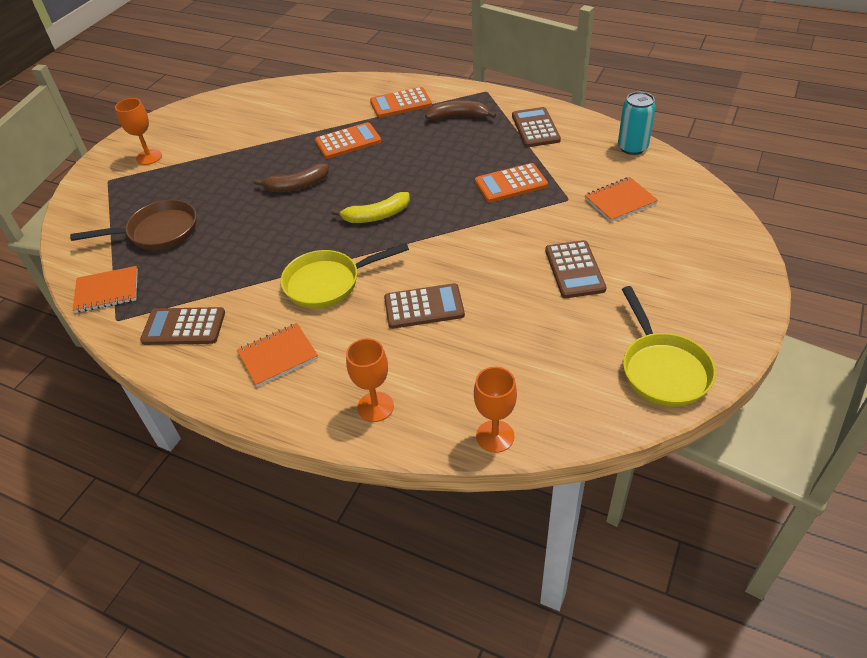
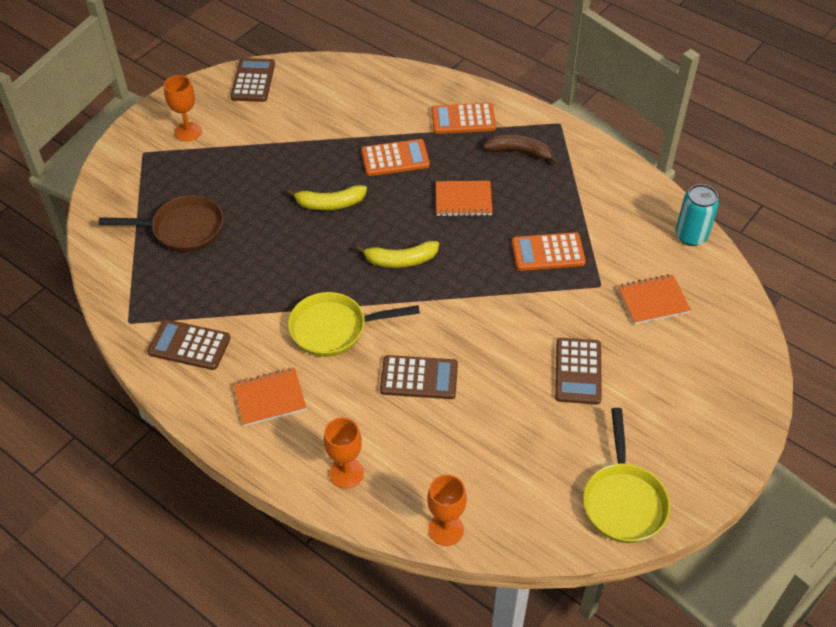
camera: 10 degrees right, 5 degrees up
(107, 291) = (124, 287): orange notebook -> orange notebook (463, 200)
(297, 186) = (330, 204): brown banana -> yellow banana
(535, 128) = (597, 186): brown calculator -> brown calculator (253, 81)

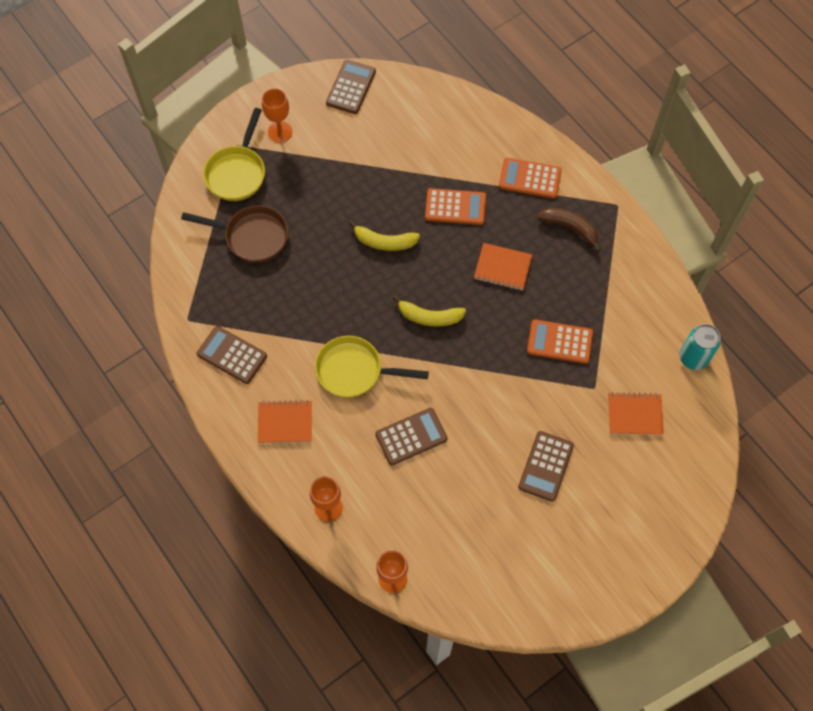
camera: 15 degrees right, 15 degrees up
(419, 378) = (411, 437): brown calculator -> brown calculator turned 45 degrees counterclockwise
(623, 500) = (542, 593): yellow pan -> yellow pan (237, 172)

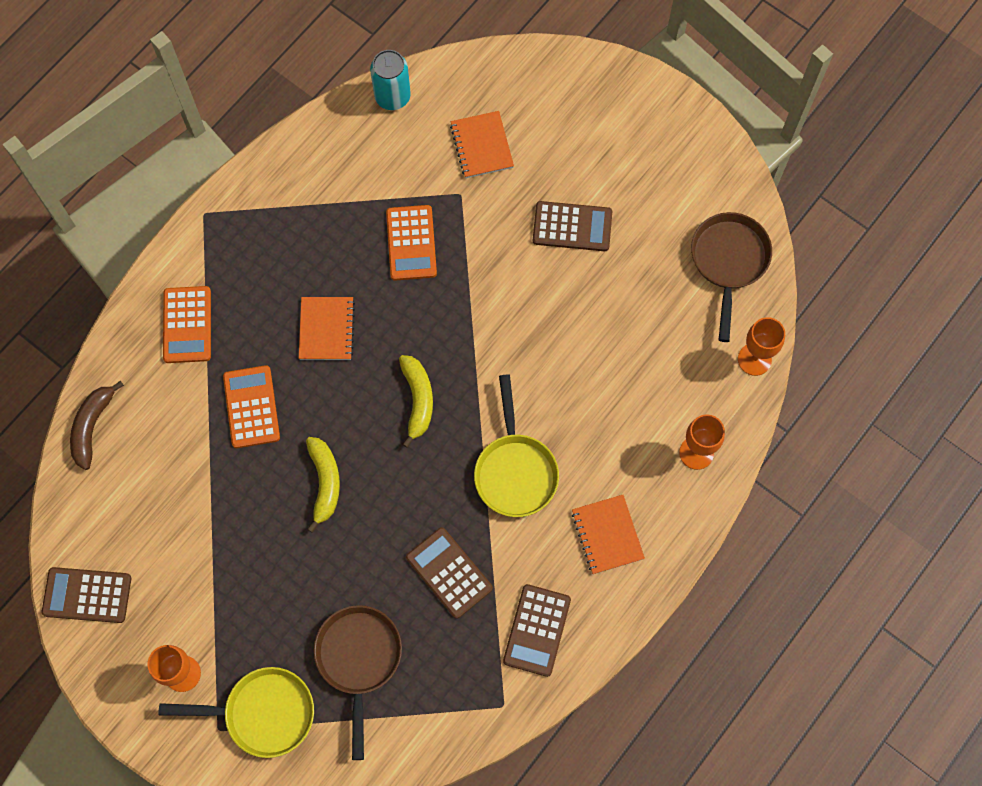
camera: 105 degrees left, 5 degrees up
(411, 437) = (581, 382): brown calculator -> brown calculator (449, 573)
(484, 584) = (728, 262): none -> brown pan
(570, 228) = (250, 262): brown banana -> brown banana (92, 427)

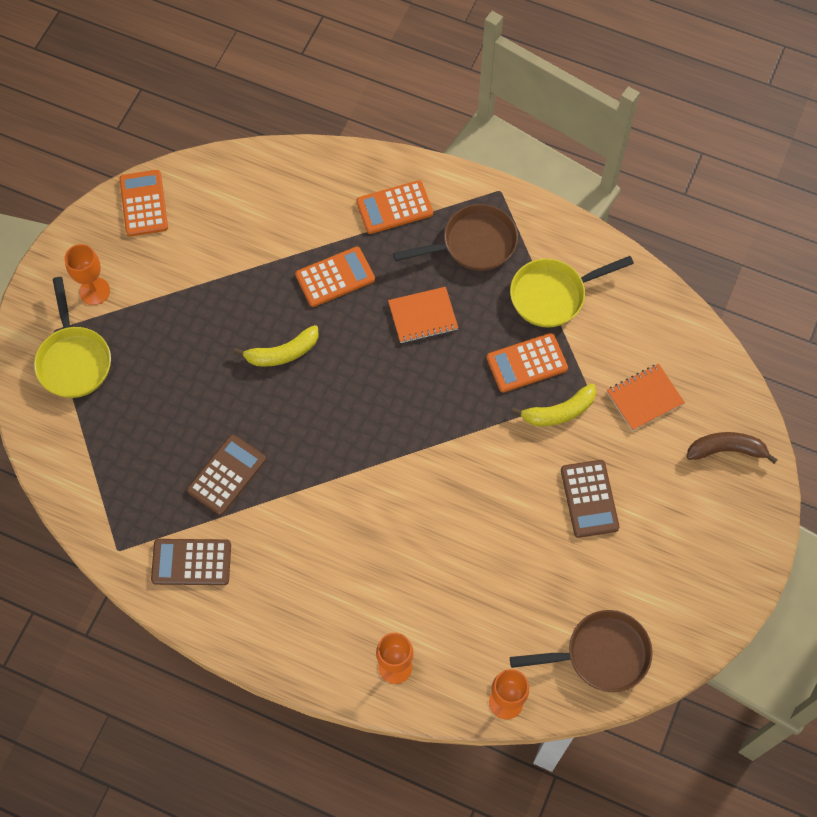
camera: 75 degrees right, 5 degrees down
(87, 595) = (144, 203): brown calculator -> orange calculator
(92, 427) = (285, 165): brown banana -> brown banana (726, 450)
(359, 660) = (134, 422): brown pan -> brown pan (473, 244)
(392, 97) = (666, 309): turquoise can -> none
(417, 400) = (378, 408): yellow banana -> yellow banana (559, 412)
(515, 471) = (334, 507): yellow pan -> yellow pan (553, 295)
(607, 535) = (294, 603): orange notebook -> none

